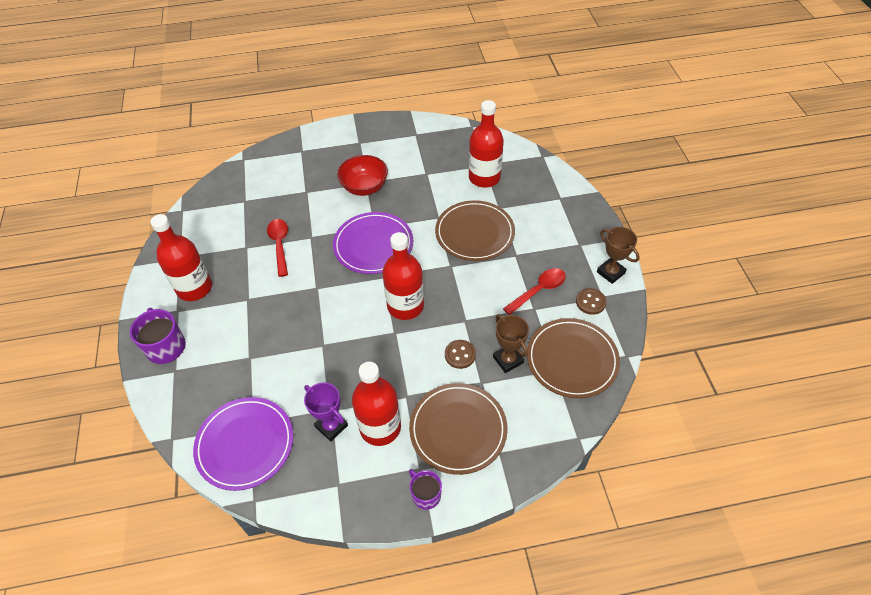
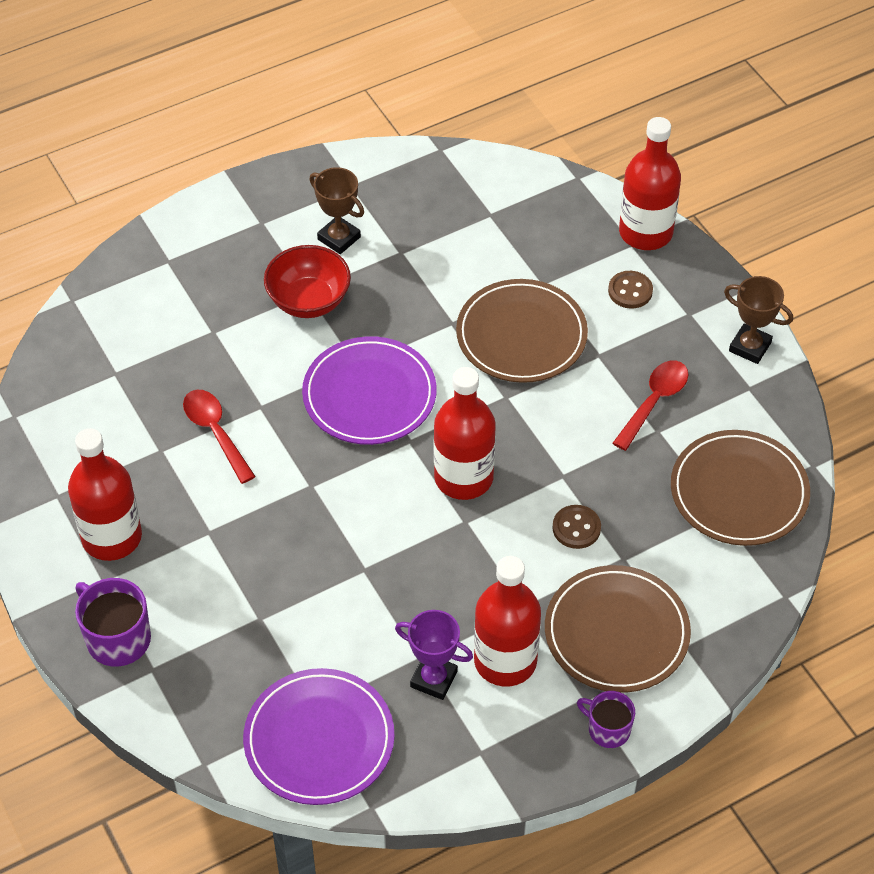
camera: 20 degrees left, 0 degrees up
(484, 177) = (499, 237): red bottle -> red bottle (645, 232)
(508, 360) = (648, 516): brown trophy -> brown trophy (339, 238)
(590, 302) = (736, 400): brown button -> brown button (630, 291)

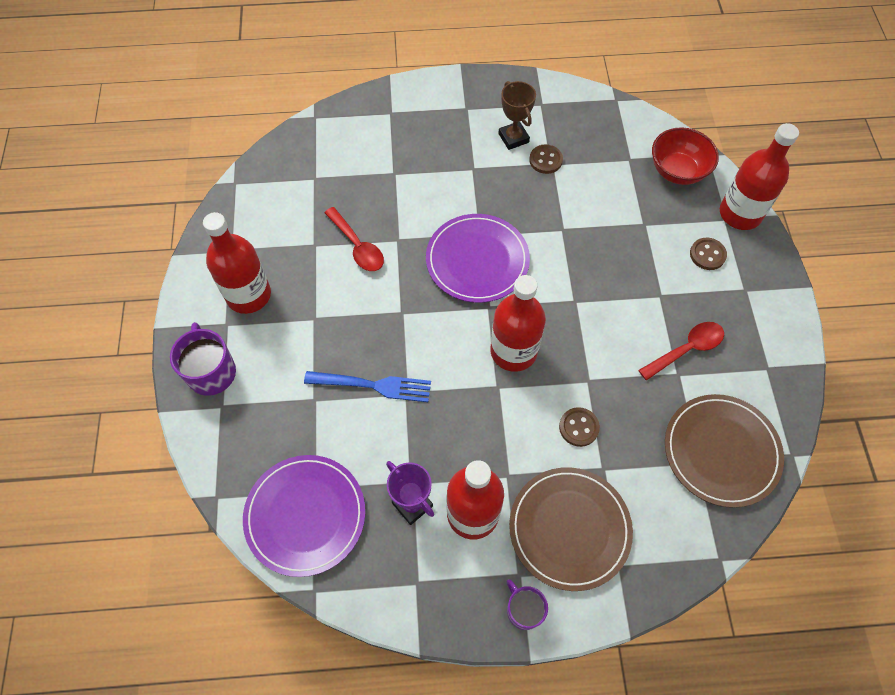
camera: 25 degrees right, 10 degrees up
(215, 432) = (357, 246): red spoon -> red spoon turned 150 degrees clockwise
(309, 301) = (470, 175): red bowl -> red bowl (677, 171)
(321, 576) = (373, 385): none -> blue fork
(391, 251) = (545, 160): none -> brown button
(521, 335) = (609, 258): brown plate -> none
(750, 347) = (782, 335): brown trophy -> none

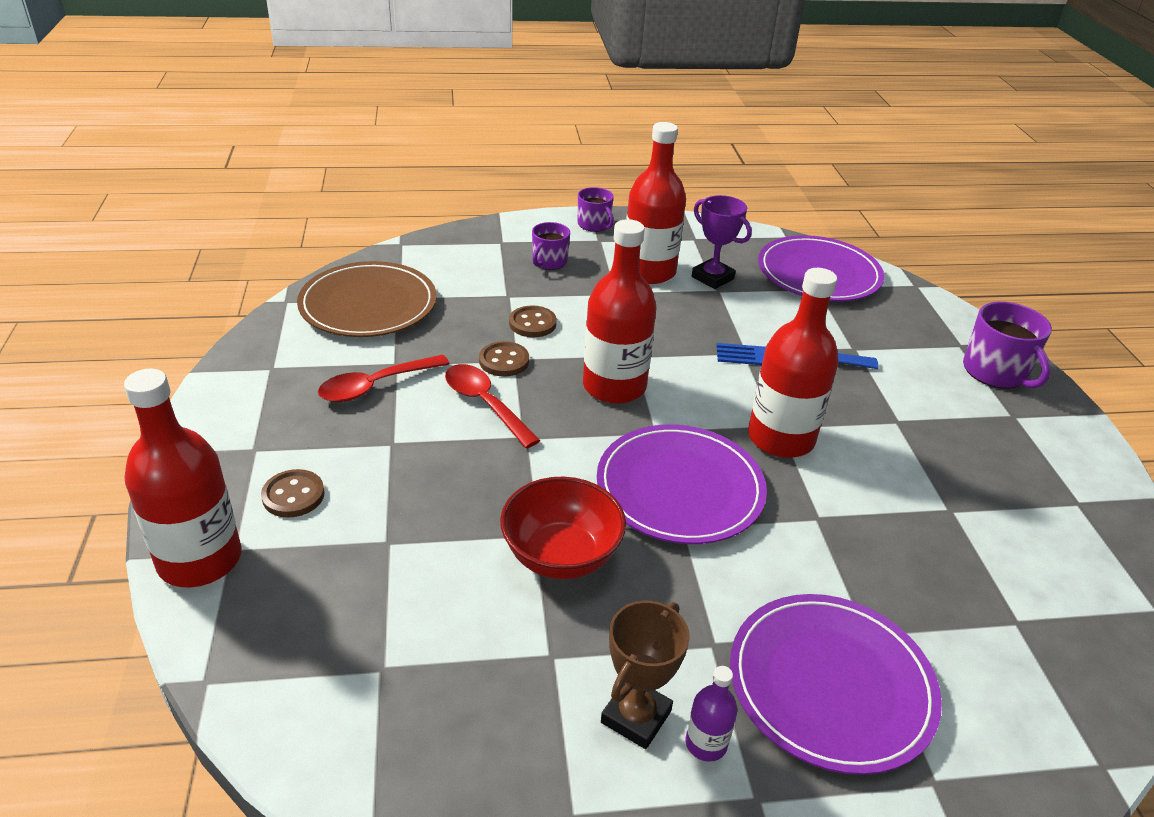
camera: 175 degrees right, 25 degrees down
(248, 295) = (1007, 447): red bottle -> red bottle (781, 438)
(357, 246) = (880, 508): red spoon -> red spoon (485, 404)
(421, 150) = (831, 685): none -> purple plate
(484, 127) = (706, 743): none -> purple bottle
(513, 138) = (636, 716): brown trophy -> brown trophy turned 60 degrees clockwise
(545, 160) = (564, 664): brown button -> brown button (504, 361)
(569, 529) = (549, 262): brown plate -> purple mug
(677, 171) = (287, 642): red bowl -> red bowl (561, 555)

